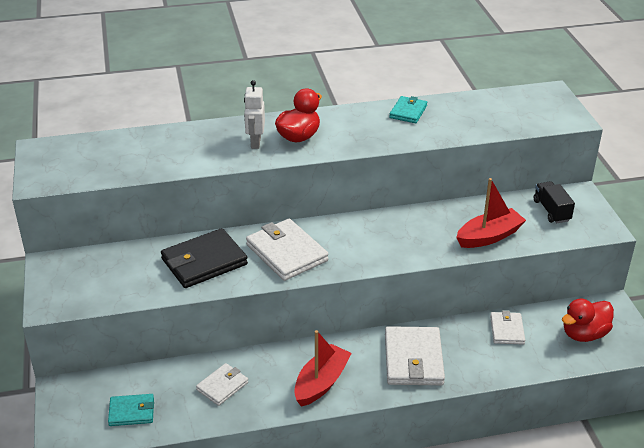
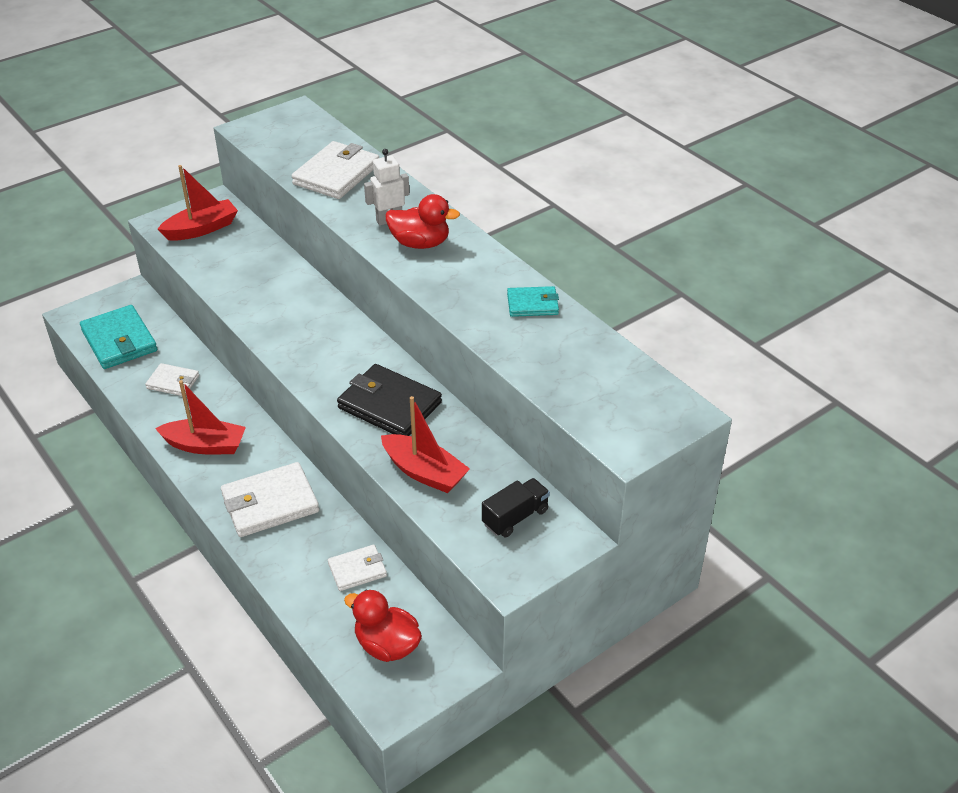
camera: 65 degrees right, 5 degrees up
(88, 280) = (201, 229): none -> red boat
(131, 412) = (119, 340): turquoise wallet -> turquoise wallet, size x1.74
(204, 262) = (262, 283): black wallet -> black wallet (389, 405)
(286, 253) = (305, 329): white wallet -> white wallet (336, 174)

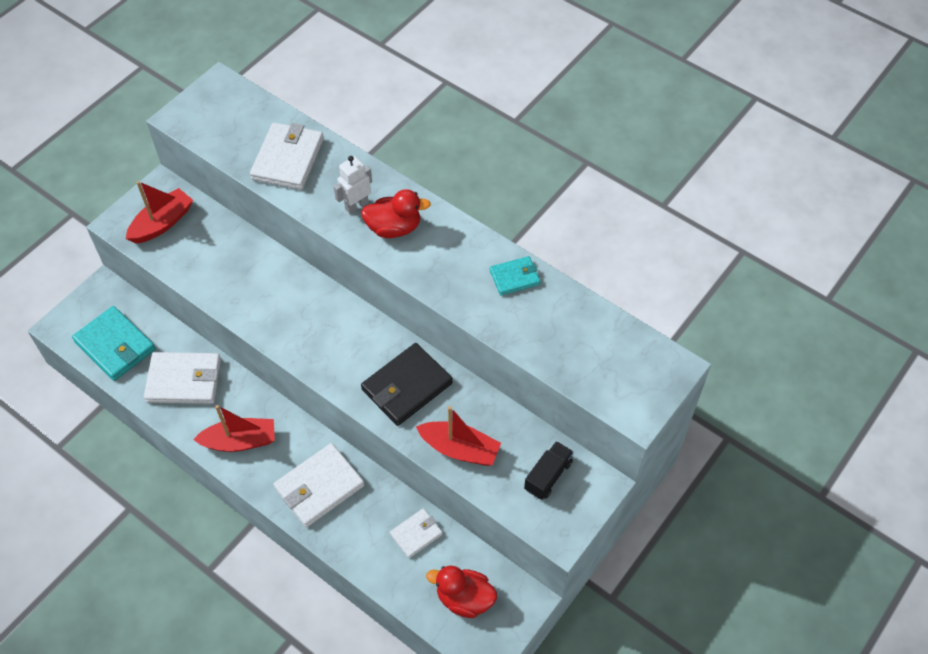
camera: 15 degrees left, 15 degrees up
(173, 382) = (184, 380): white wallet -> white wallet, size x1.74
(389, 405) = (407, 386): black wallet -> black wallet turned 60 degrees counterclockwise

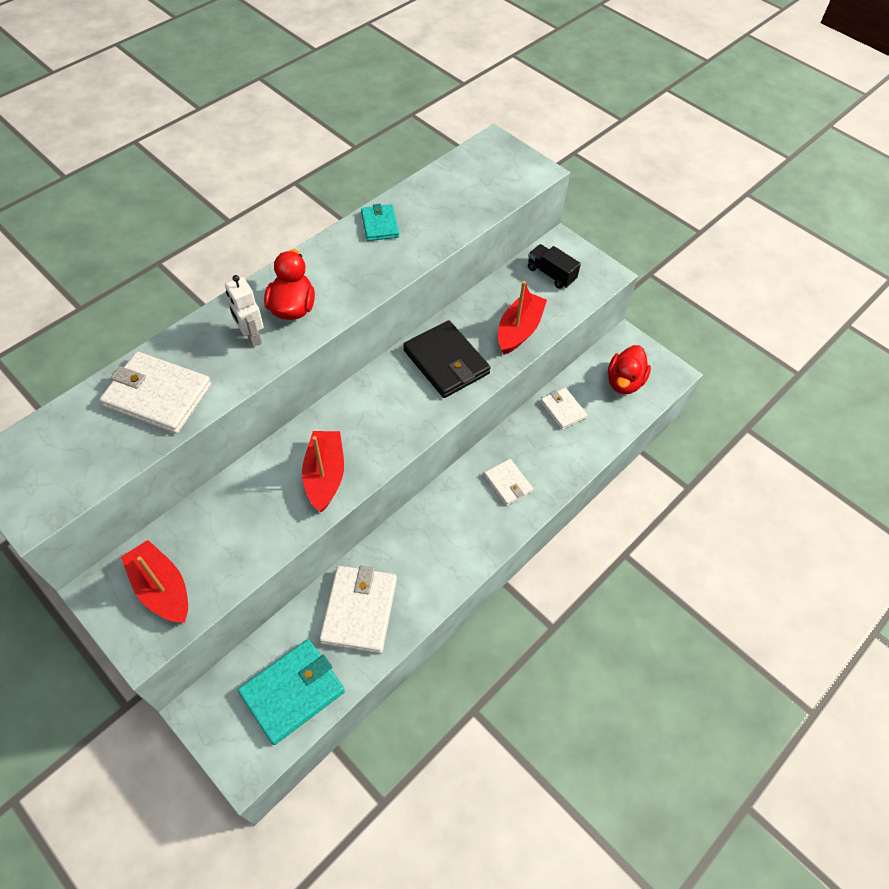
camera: 85 degrees left, 0 degrees up
(240, 441) = (447, 554): red boat -> red boat (325, 475)
(319, 487) = (508, 483): white wallet -> white wallet, size x0.57

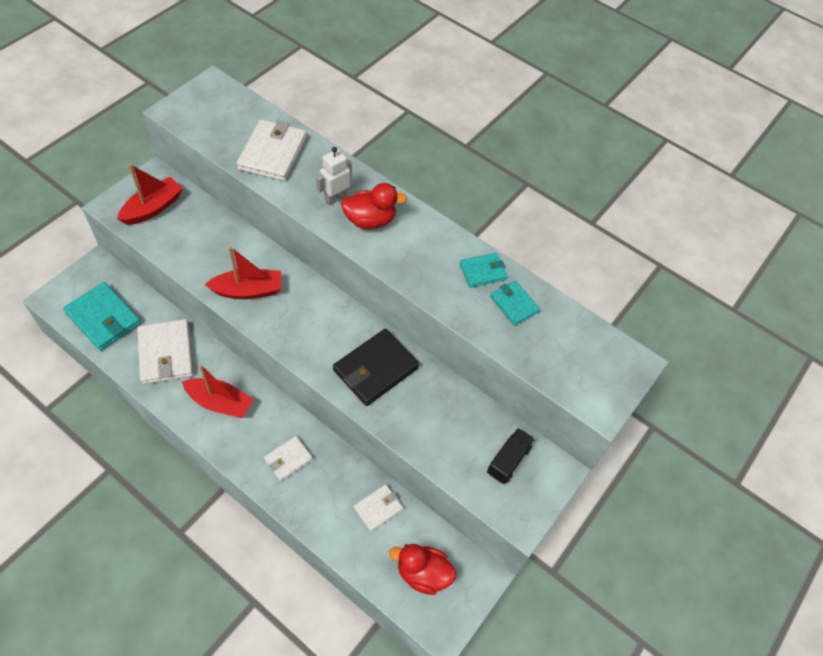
camera: 80 degrees right, 0 degrees up
(359, 610) = (166, 353): white wallet -> white wallet turned 75 degrees clockwise
(423, 208) = (514, 304): none -> turquoise wallet
(519, 330) = (425, 431): red boat -> red boat (220, 403)

